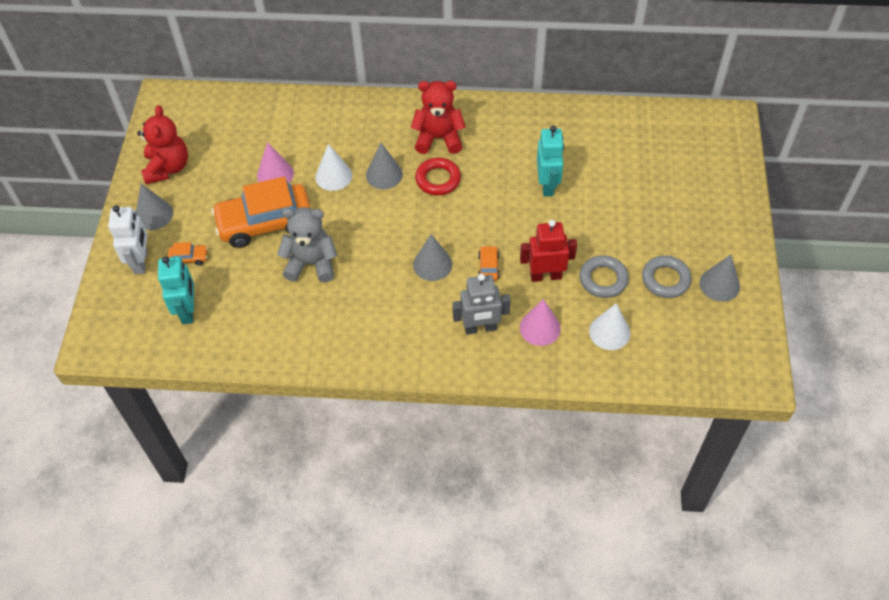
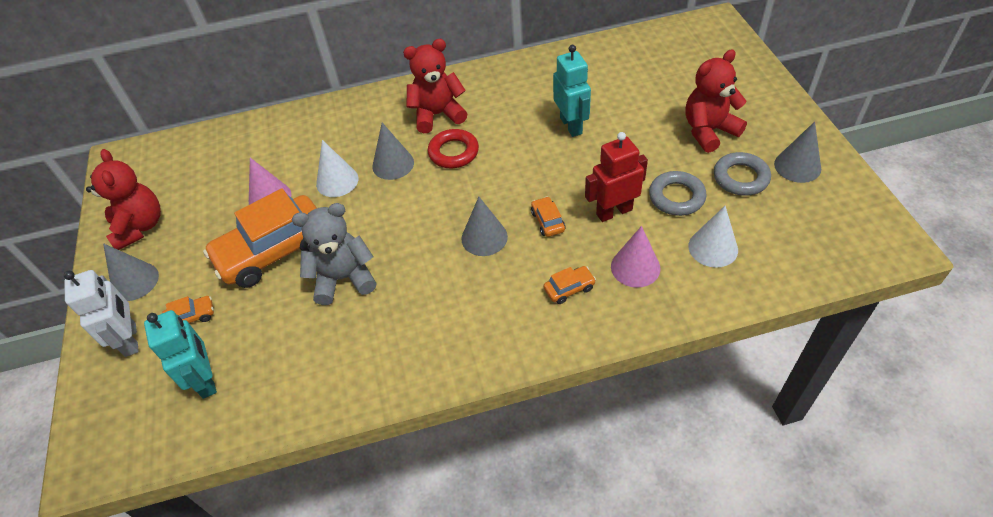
camera: 15 degrees left, 5 degrees down
(480, 328) = (569, 288): grey robot -> orange car
(662, 228) = (709, 131): none -> red teddy bear

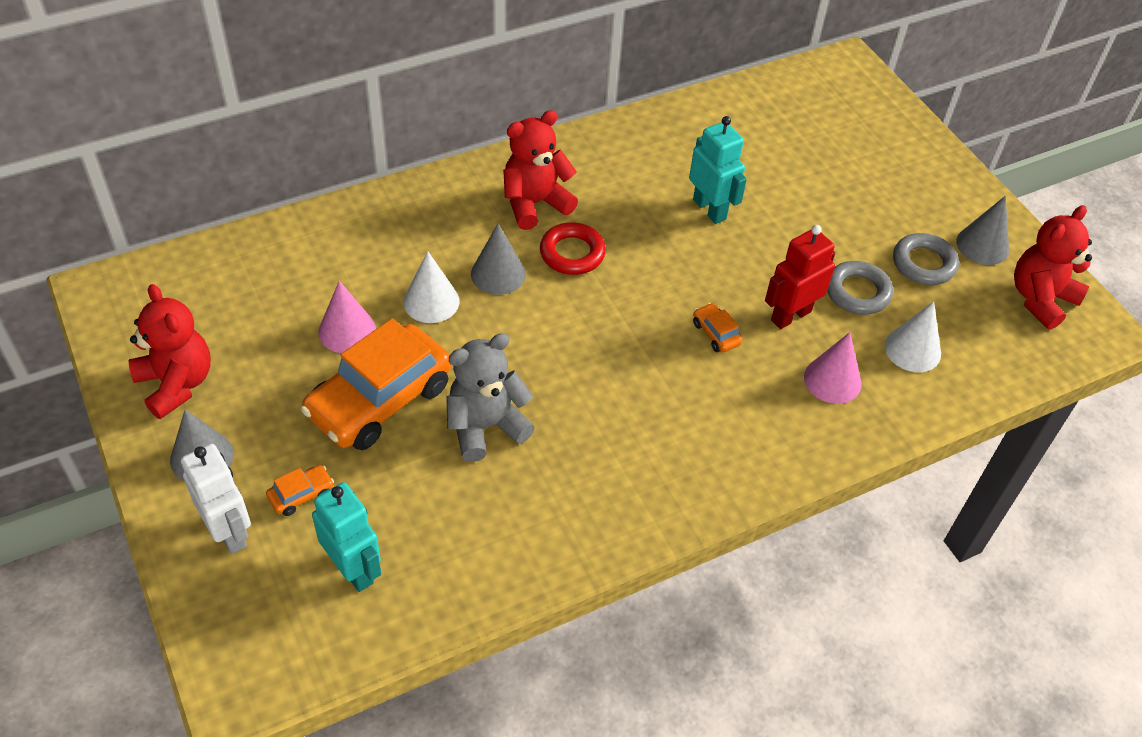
camera: 20 degrees left, 0 degrees up
(484, 237) = (645, 359): grey cone -> none
(569, 288) = (764, 412): orange car -> none
(709, 131) = (874, 207): red teddy bear -> red teddy bear (1040, 299)

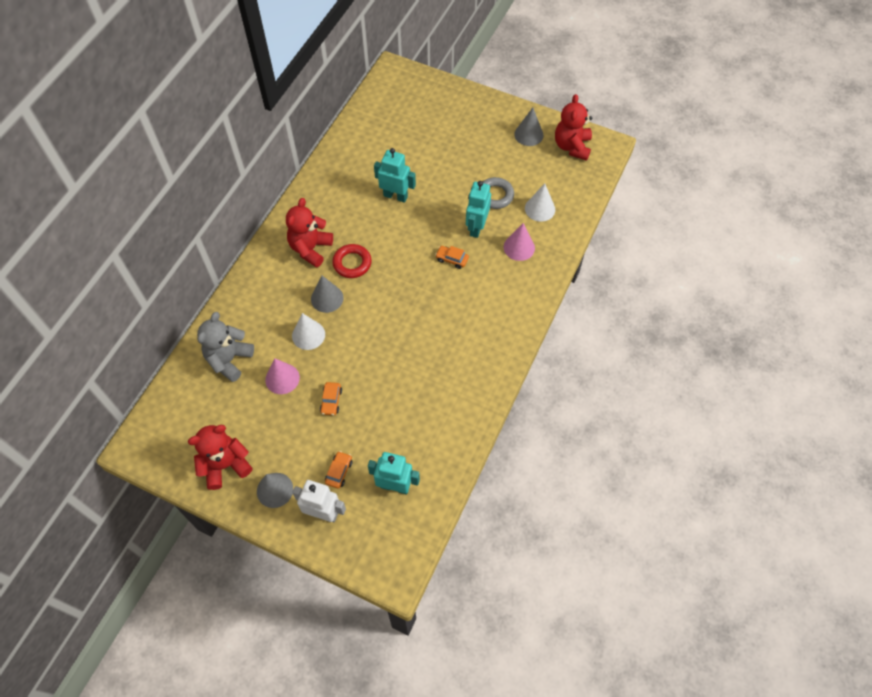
camera: 35 degrees left, 10 degrees up
(176, 383) = (225, 465): red teddy bear -> red teddy bear turned 45 degrees counterclockwise
(380, 400) = (331, 401): orange car -> orange car, size x0.40
(485, 426) = (391, 378): grey teddy bear -> grey teddy bear (229, 359)
(790, 315) = (476, 227): red robot -> turquoise robot
(923, 263) = (511, 161): grey ring -> none

